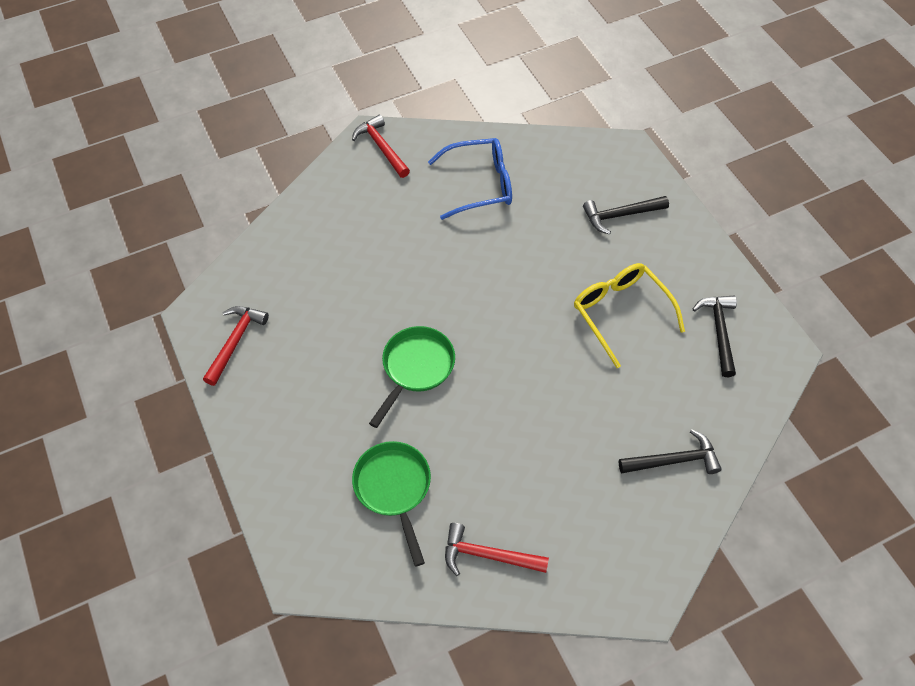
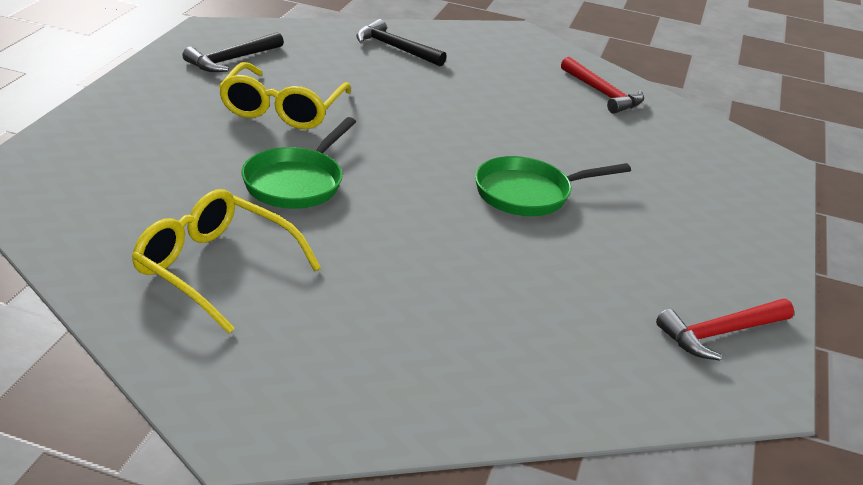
camera: 140 degrees left, 25 degrees down
(381, 147) = (256, 405): red hammer -> none
(394, 488) = (642, 153): green pan -> green pan (296, 182)
(480, 185) = (215, 269): blue glasses -> yellow glasses
(620, 215) = (138, 149): black hammer -> none

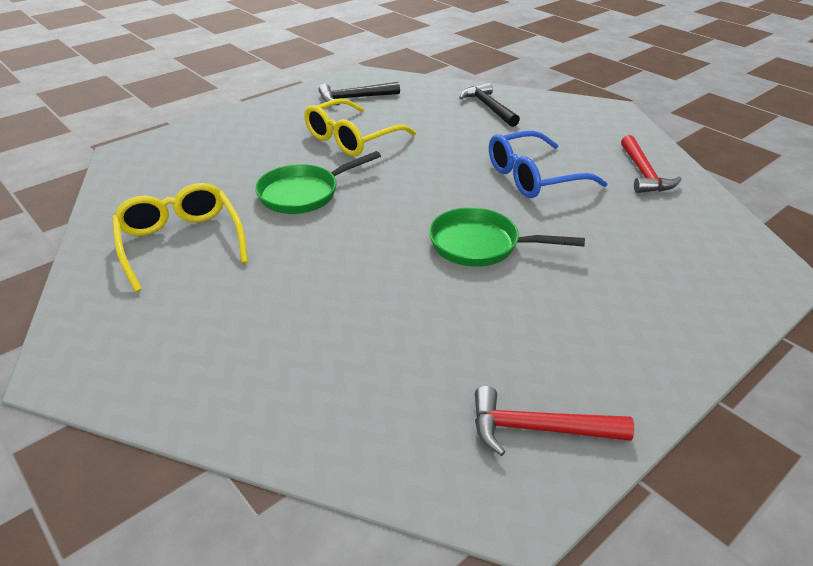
camera: 35 degrees right, 5 degrees up
(512, 116) = (533, 177): none -> blue glasses

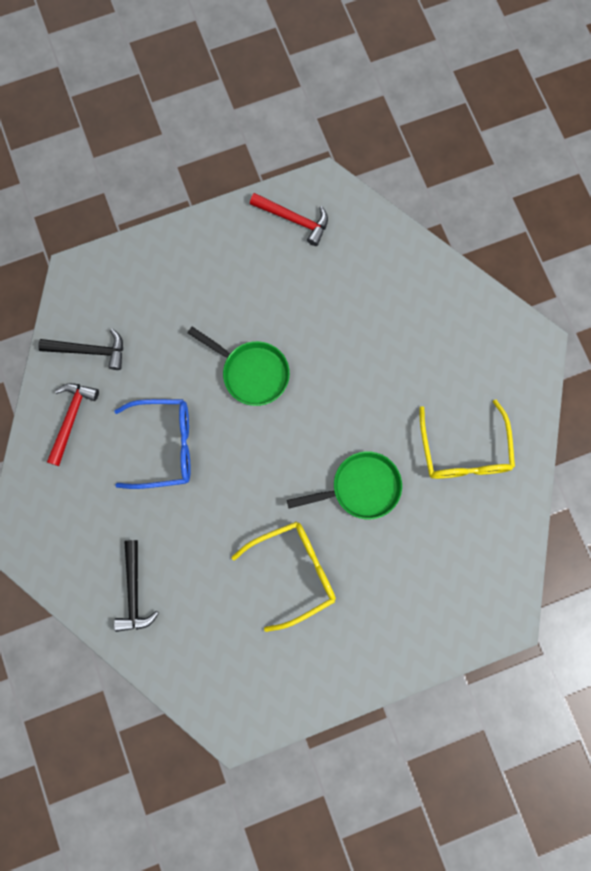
camera: 160 degrees left, 40 degrees up
(354, 98) = (263, 667): black hammer -> black hammer (89, 350)

